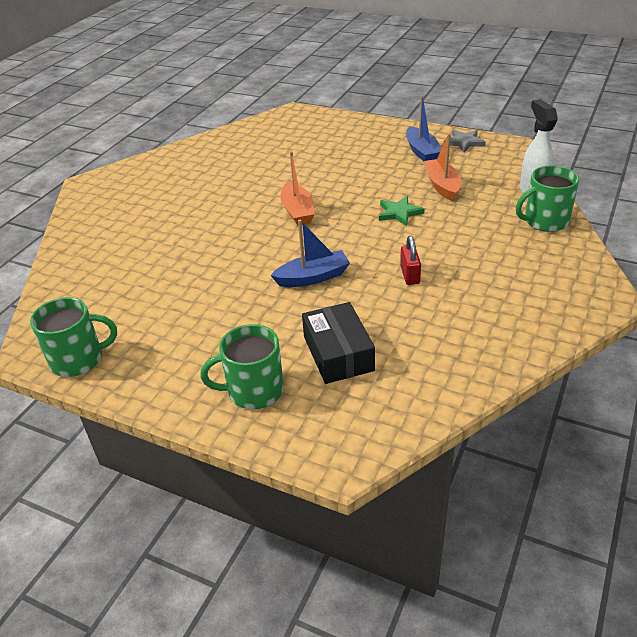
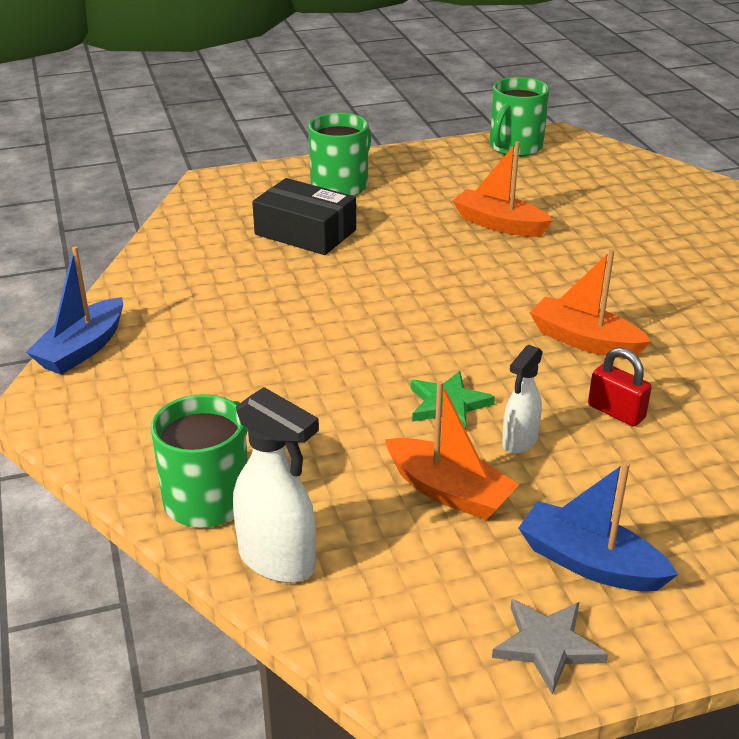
camera: 135 degrees right, 5 degrees down
(216, 294) = (499, 224): none -> orange boat
(313, 277) = (430, 278): blue boat -> blue boat (82, 349)
(391, 189) = (519, 442): none -> white spray bottle
(410, 275) = (324, 327): red padlock -> red padlock (616, 412)

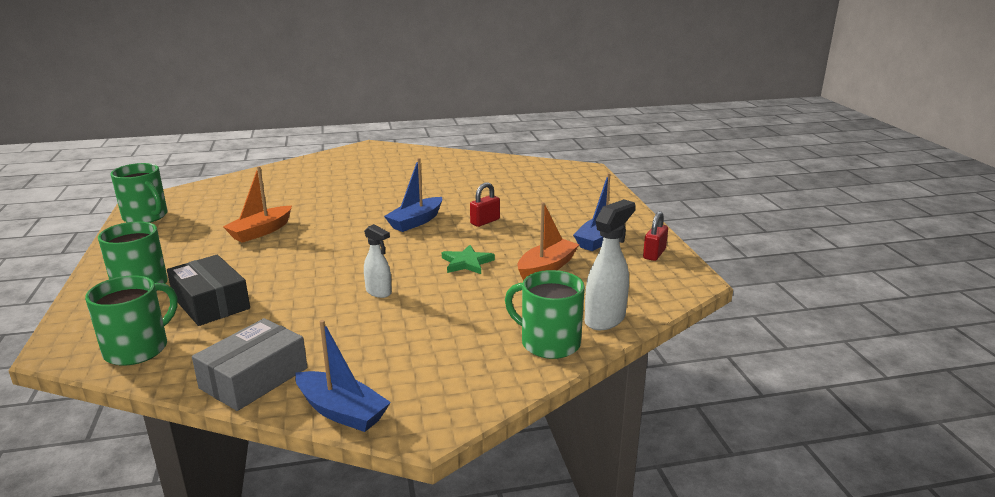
camera: 85 degrees left, 10 degrees down
(151, 287) = (254, 378): none -> grey box
(211, 216) = (138, 349): none -> green mug
(305, 232) = (211, 303): black box -> black box turned 75 degrees counterclockwise
(519, 442) = (506, 247): white spray bottle -> white spray bottle (379, 292)
(547, 645) = (654, 254): grey star -> red padlock
(584, 341) = (416, 221): orange boat -> blue boat

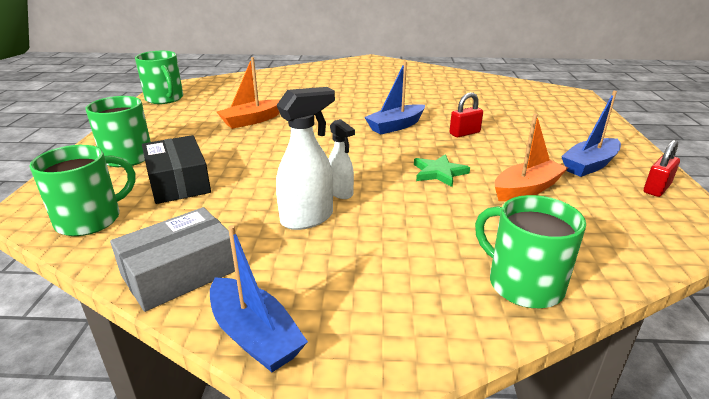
camera: 15 degrees right, 5 degrees up
(605, 319) = (597, 263): white spray bottle -> white spray bottle (307, 218)

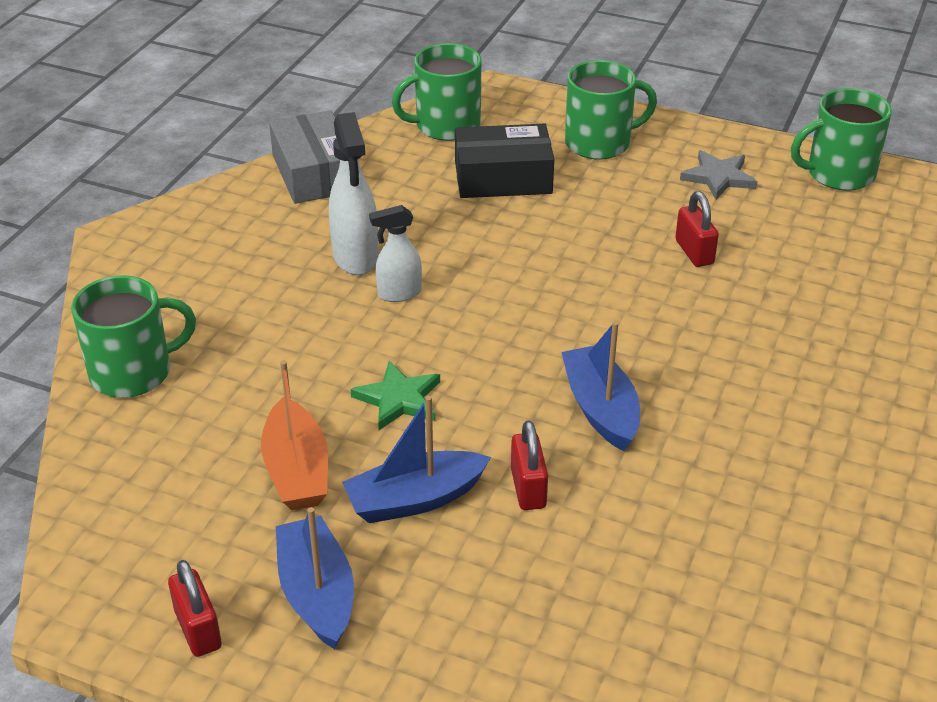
camera: 110 degrees right, 10 degrees up
(90, 220) = (446, 126): green mug -> green mug turned 90 degrees clockwise
(171, 122) = (718, 177): none -> grey star
(251, 120) = (694, 252): orange boat -> red padlock
(255, 336) = (202, 204): blue boat -> blue boat (415, 499)

